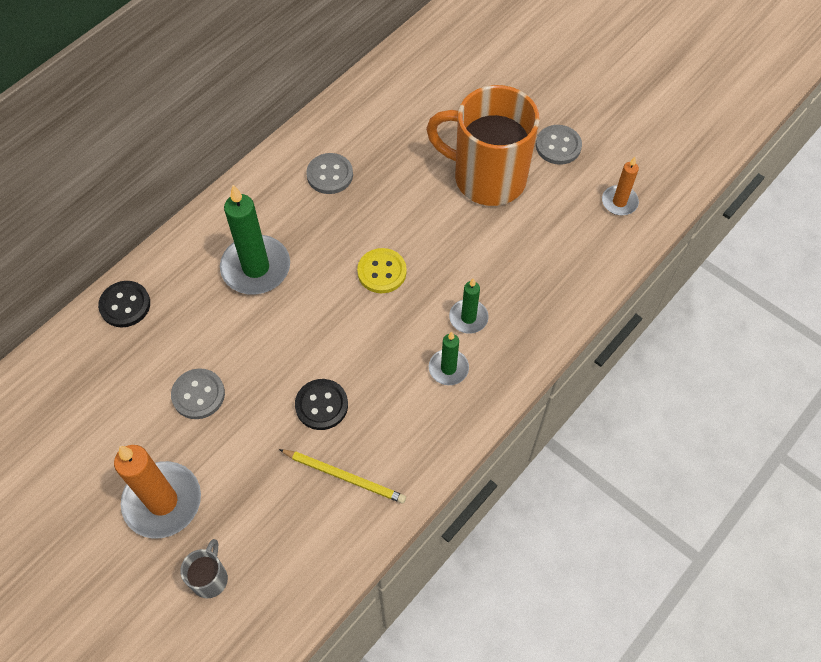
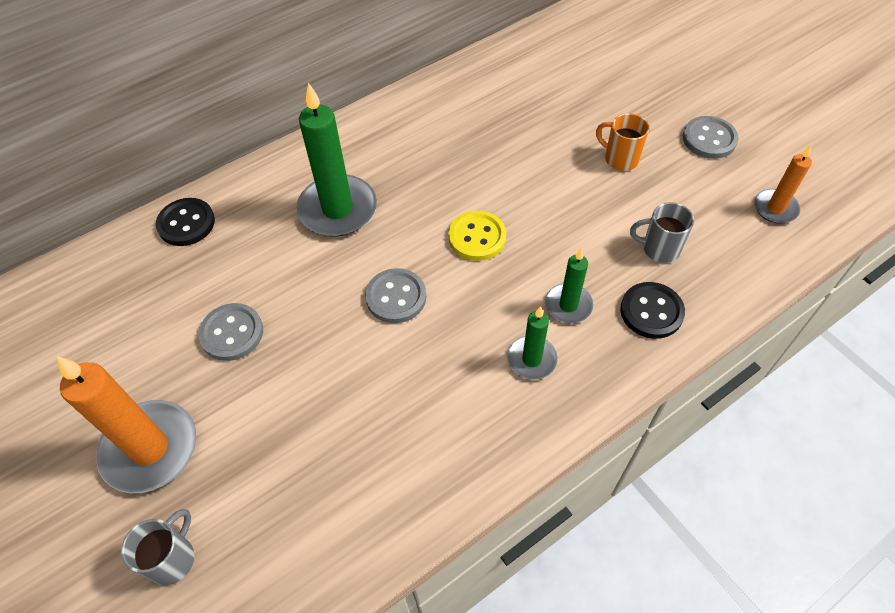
camera: 15 degrees right, 5 degrees down
(321, 405) = (368, 373): black button -> black button (651, 311)
(330, 175) = (444, 130): grey button -> grey button (396, 297)
(344, 477) = (373, 465): yellow pencil -> none
(487, 177) = (620, 159): orange mug -> orange mug, size x0.41
(532, 255) = (659, 248): none -> grey mug

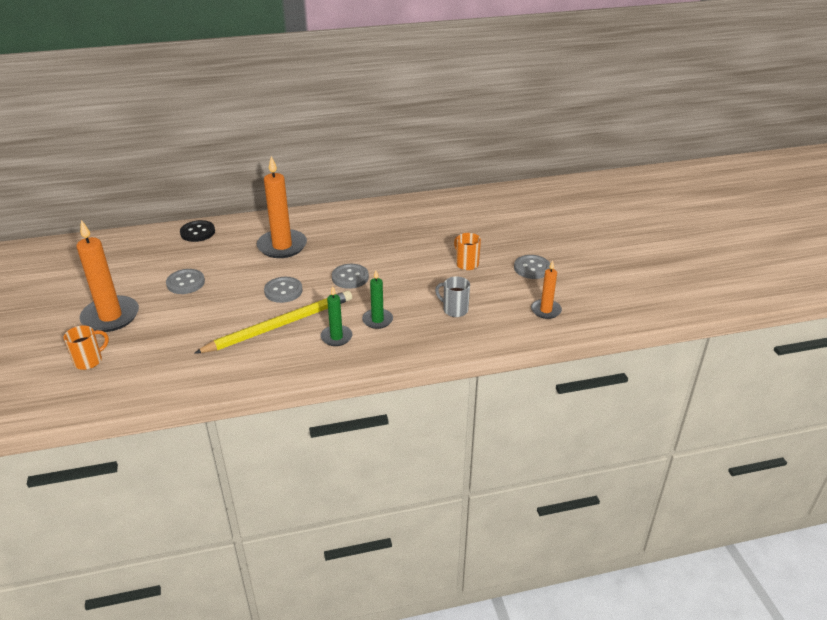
camera: 20 degrees right, 20 degrees down
(172, 558) = (89, 361): grey mug -> orange mug
(338, 209) = (282, 246): green candle -> orange candle
(434, 366) = (280, 325): none -> yellow pencil
(477, 237) = (350, 277): yellow button -> grey button
(651, 311) = (424, 336): black button -> none

